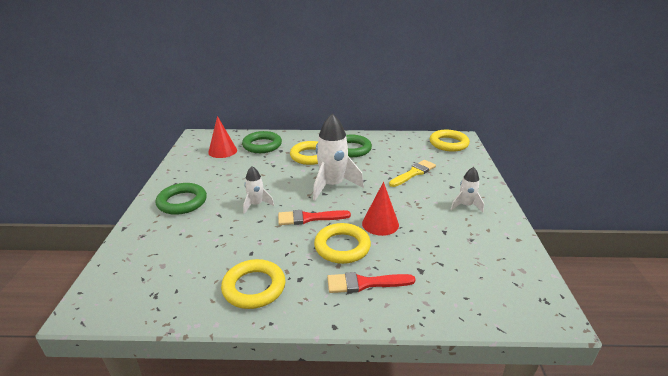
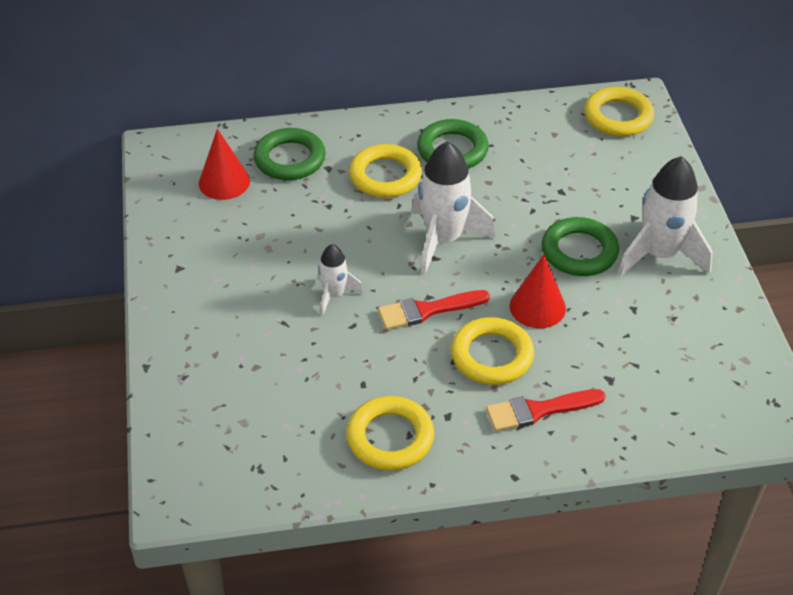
camera: 10 degrees left, 15 degrees up
(182, 202) = (212, 305): green ring -> green ring (579, 251)
(413, 173) = (569, 195): yellow brush -> none
(466, 205) = (660, 255): white rocket -> white rocket, size x1.86

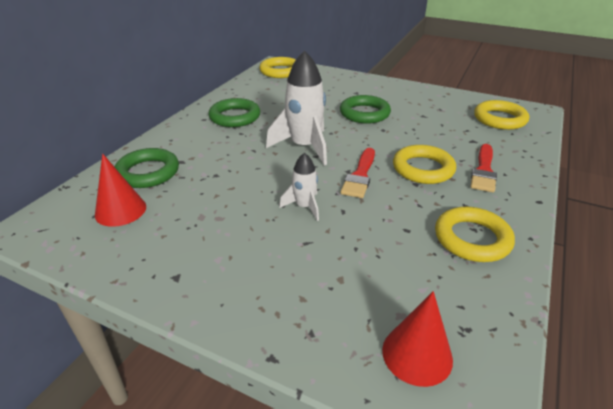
camera: 55 degrees left, 10 degrees down
(385, 176) = (221, 144): yellow ring -> yellow ring (499, 119)
(537, 307) = (395, 140): red cone -> red cone (417, 354)
(660, 255) = (391, 96): white rocket -> none

